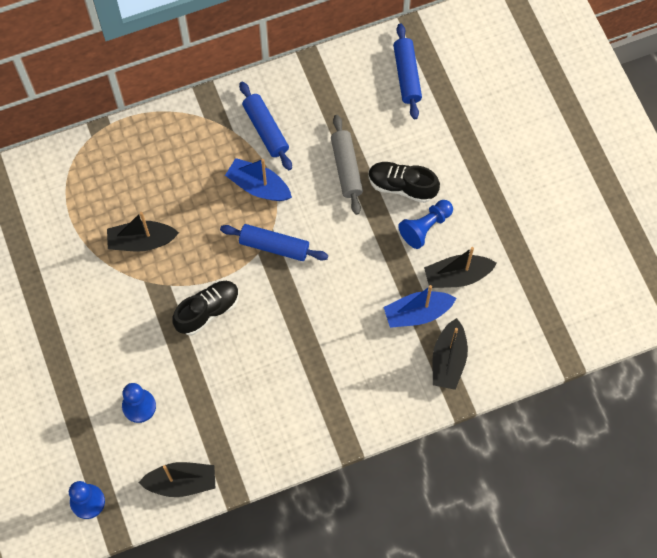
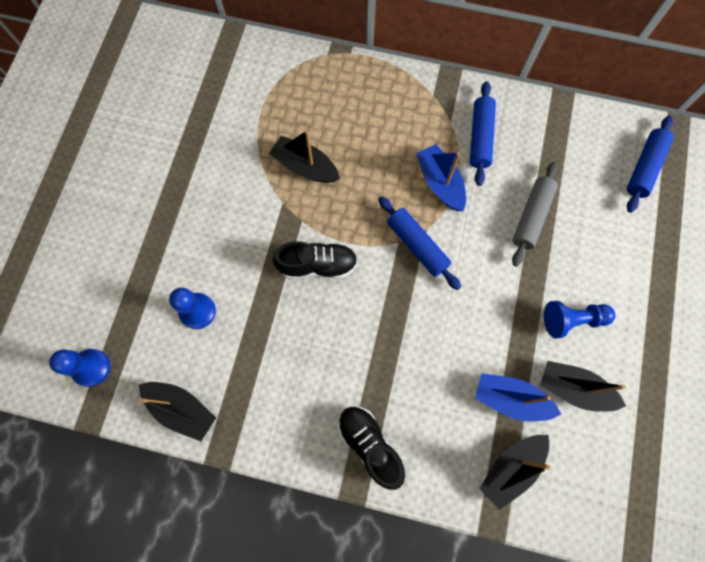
camera: 35 degrees right, 5 degrees up
(402, 186) = (573, 266): black shoe -> black shoe (370, 445)

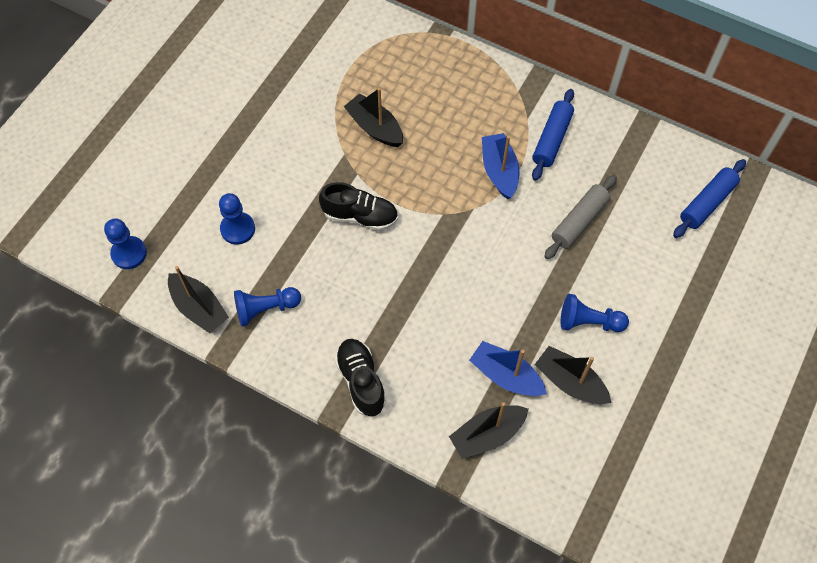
camera: 15 degrees right, 10 degrees down
(251, 392) = (265, 309): none -> blue pawn
(417, 245) = (460, 221): blue rolling pin -> none

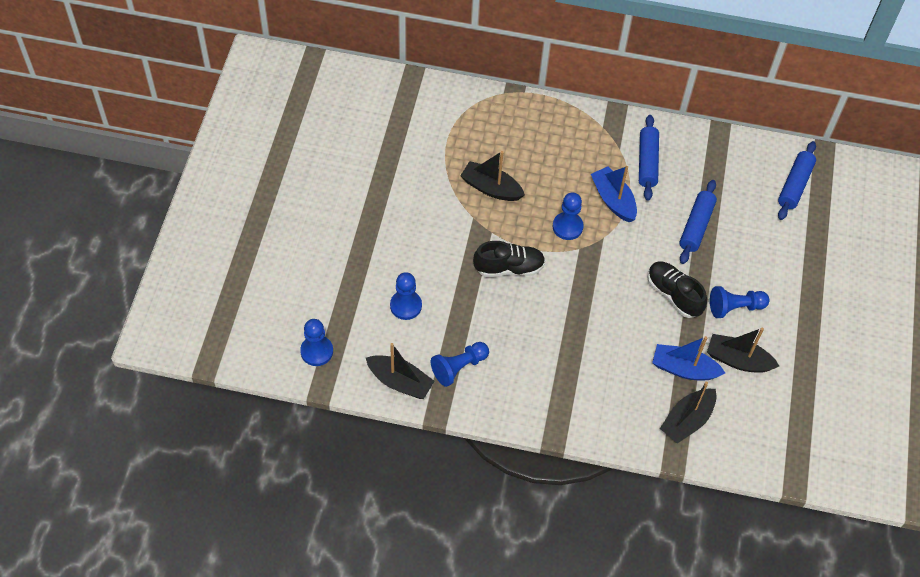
camera: 20 degrees left, 5 degrees down
(361, 381) = (565, 406): black shoe -> black shoe (673, 295)
(439, 188) = (567, 227): none -> blue pawn
(579, 221) = (696, 226): grey rolling pin -> blue rolling pin

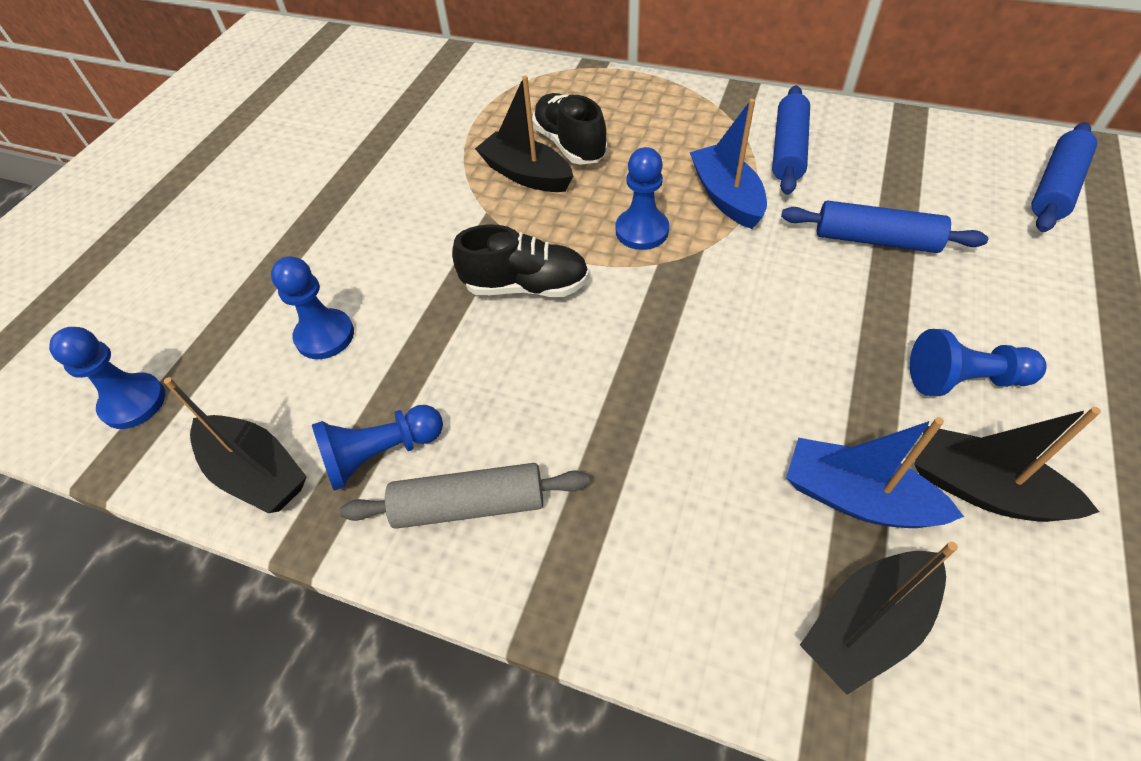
camera: 15 degrees right, 5 degrees down
(509, 388) = (469, 505): none -> grey rolling pin
(673, 295) = (833, 349): black shoe -> black shoe (570, 145)
(696, 226) = (875, 240): blue rolling pin -> blue rolling pin turned 75 degrees clockwise

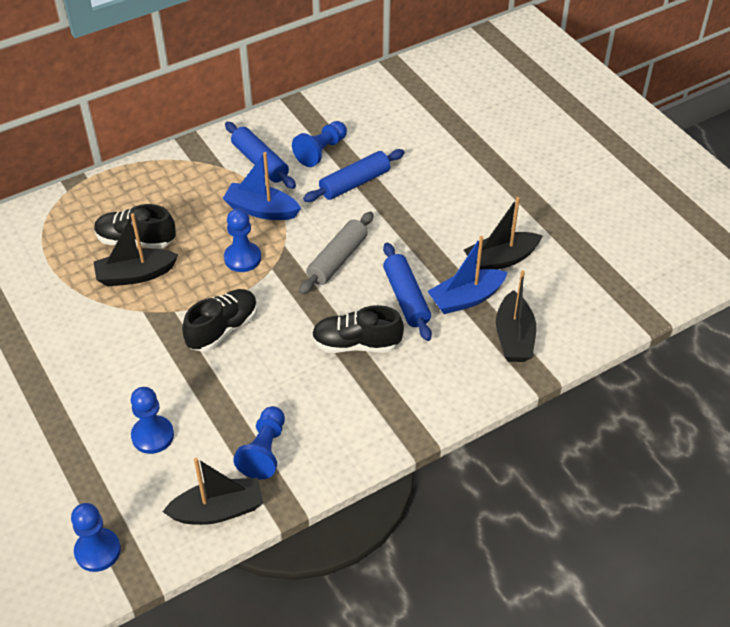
camera: 55 degrees left, 5 degrees down
(469, 505) = (332, 431): grey rolling pin -> grey rolling pin (337, 260)
(635, 426) = (356, 344): none -> black shoe
(963, 380) = (453, 222): blue pawn -> blue pawn (321, 151)
(1055, 188) = (400, 103): blue rolling pin -> blue rolling pin (406, 298)

